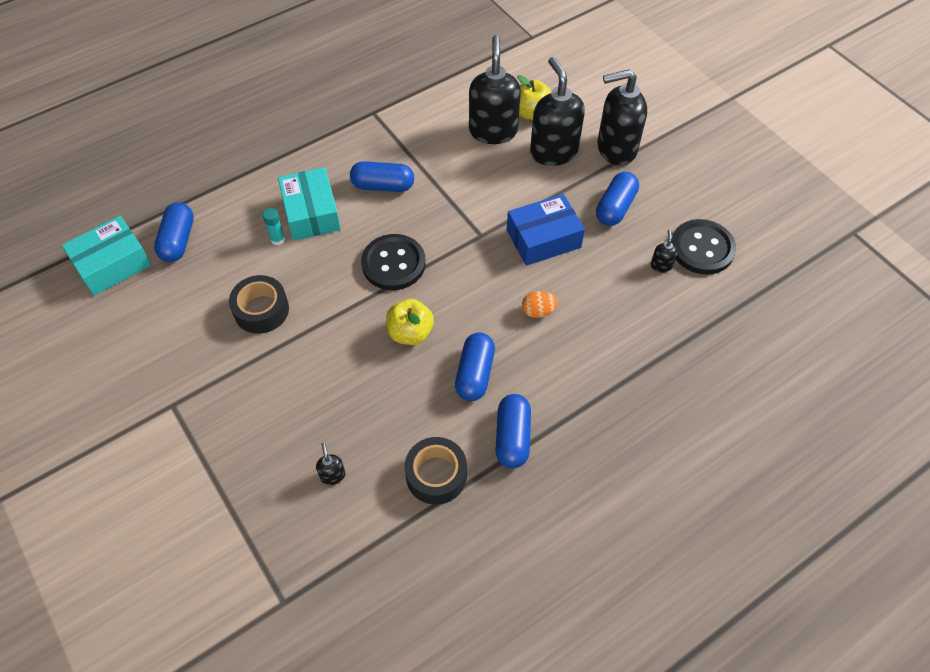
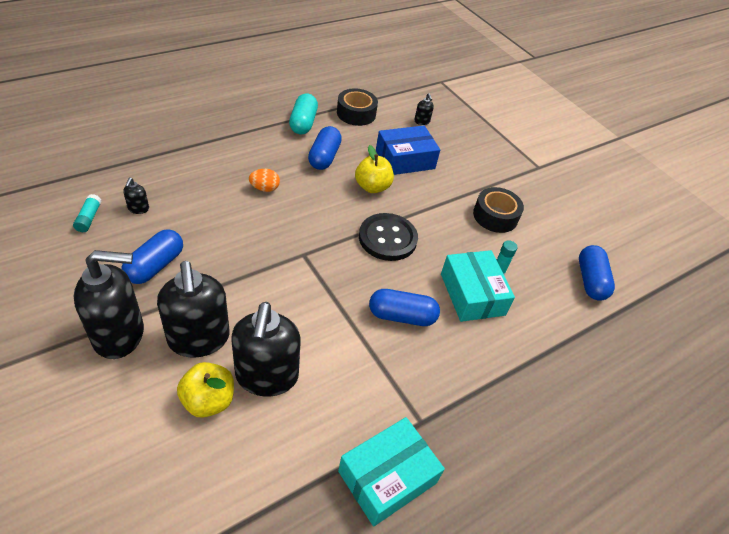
camera: 175 degrees right, 10 degrees down
(112, 264) = (637, 266): turquoise box -> turquoise box (387, 477)
(512, 437) = (303, 123): blue capsule -> turquoise capsule
(543, 239) = (242, 244): blue box -> blue box (405, 159)
(702, 248) = (89, 218): black button -> turquoise glue stick

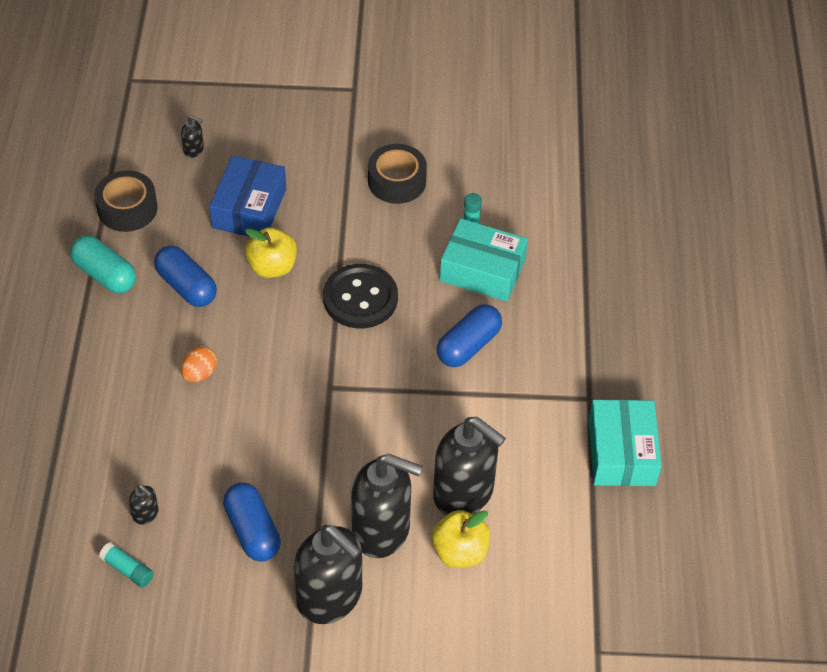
camera: 50 degrees left, 5 degrees up
(119, 335) = (330, 597): black soap dispenser -> black soap dispenser turned 105 degrees clockwise
(590, 281) = (533, 162): blue capsule -> none

